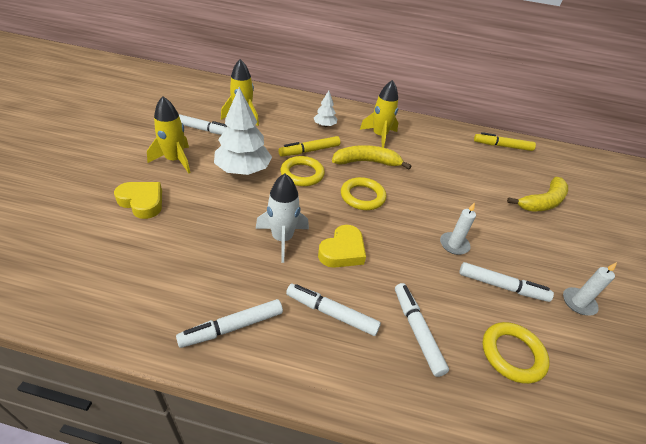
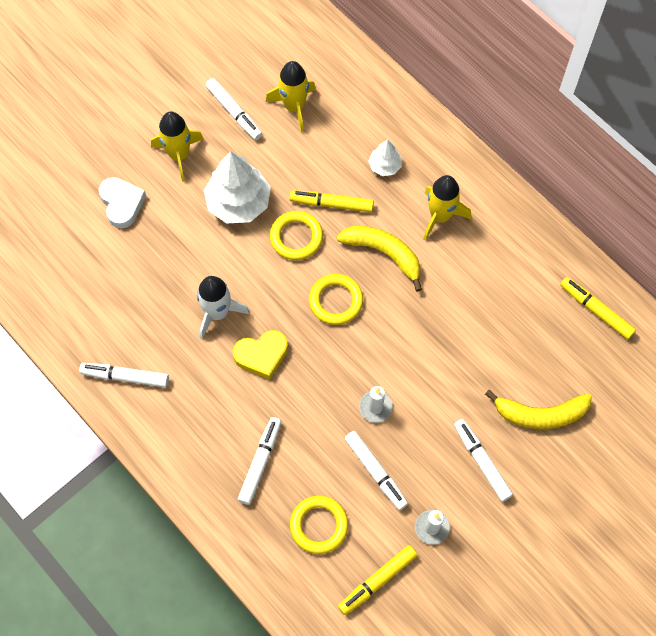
camera: 40 degrees right, 25 degrees up
(142, 202) = (122, 204): yellow heart -> white heart
(331, 313) = (205, 408): white marker -> white marker (481, 461)
(600, 371) = (377, 581): none -> yellow marker

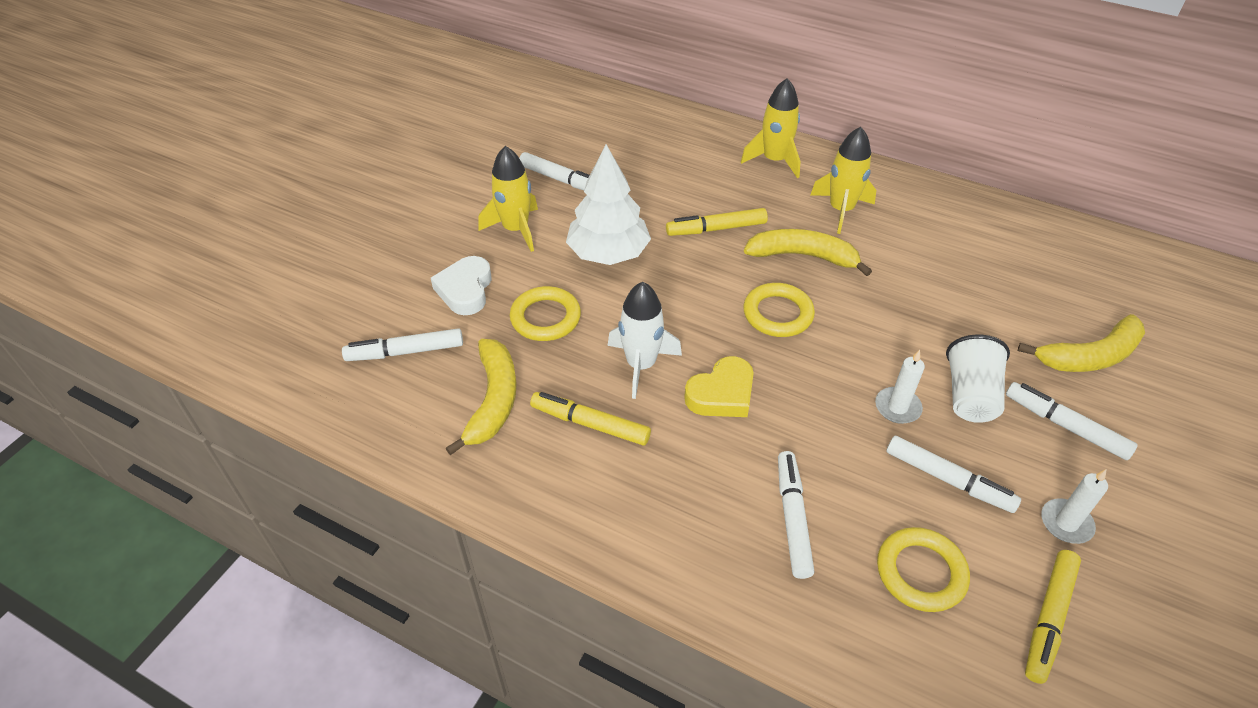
camera: 20 degrees left, 20 degrees down
(108, 308) = (493, 400): none -> yellow banana
(122, 204) = (465, 290): white heart -> white heart turned 135 degrees counterclockwise
(125, 377) = (552, 472): white marker -> white marker (405, 352)
(294, 107) = (625, 161): yellow rocket -> yellow rocket (774, 160)
(296, 237) = (694, 267): yellow ring -> yellow ring (545, 318)
(385, 165) = (753, 184): white tree -> none
(431, 415) = (970, 395): none -> white cup
(596, 310) = (1063, 245): yellow marker -> yellow marker (590, 424)

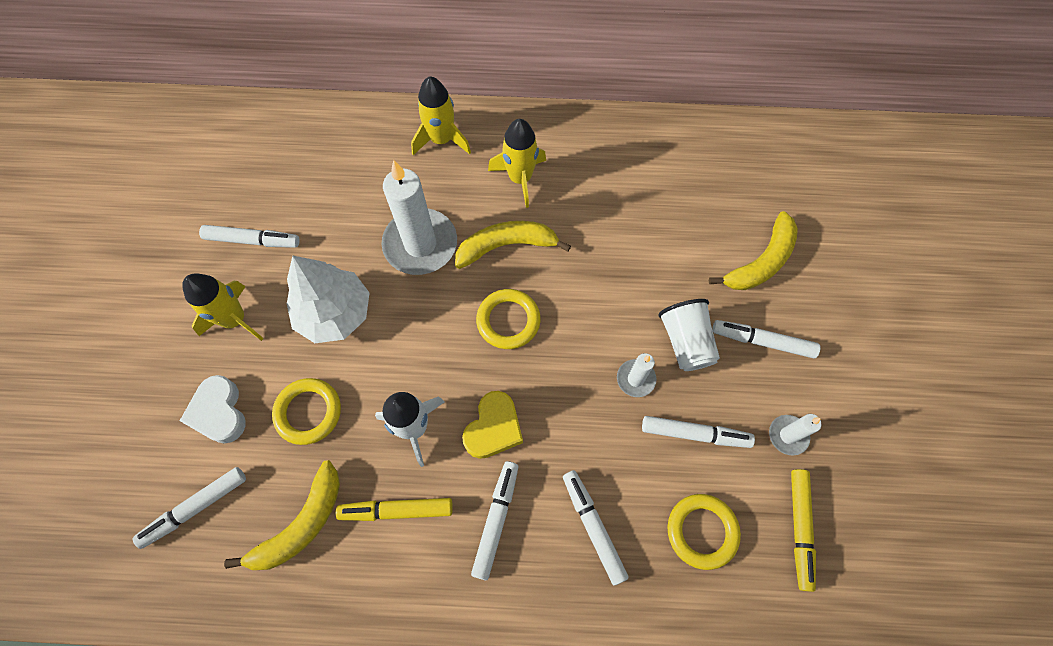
camera: 25 degrees left, 20 degrees up
(493, 400) = (301, 524): yellow banana -> yellow banana turned 60 degrees clockwise
(688, 471) = (496, 520): none -> white marker
(716, 229) = (420, 244): yellow marker -> white candle

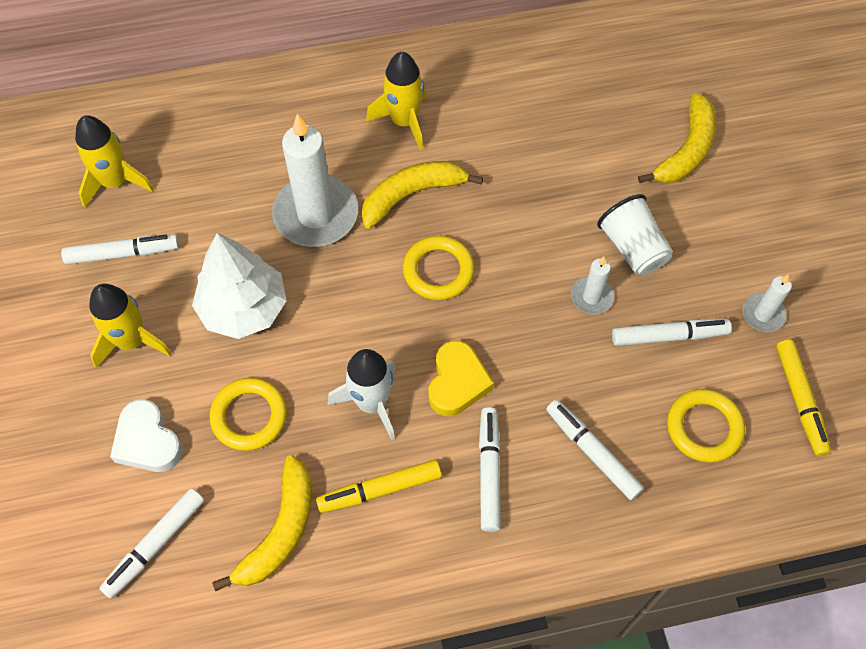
camera: 15 degrees left, 5 degrees down
(441, 140) = (303, 99): yellow rocket -> yellow rocket (115, 182)
(762, 341) = (711, 229): white marker -> none

